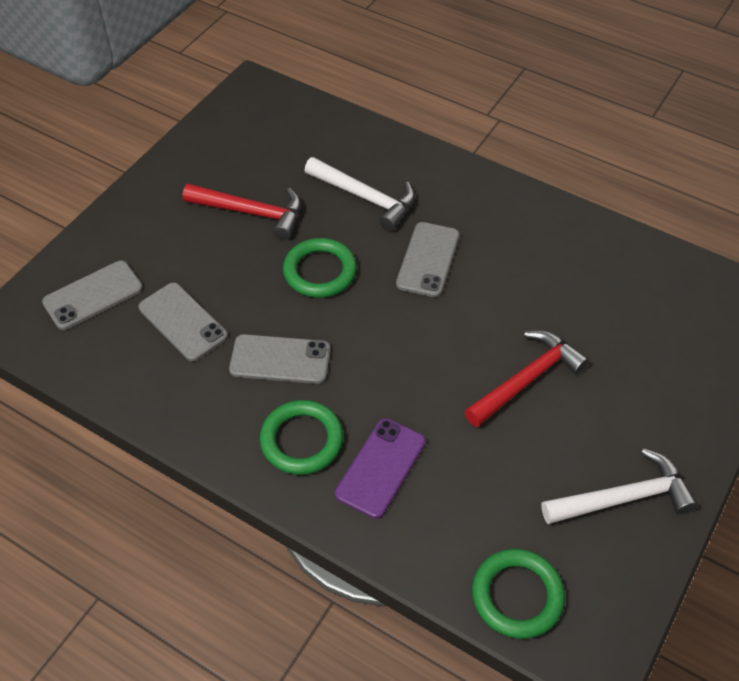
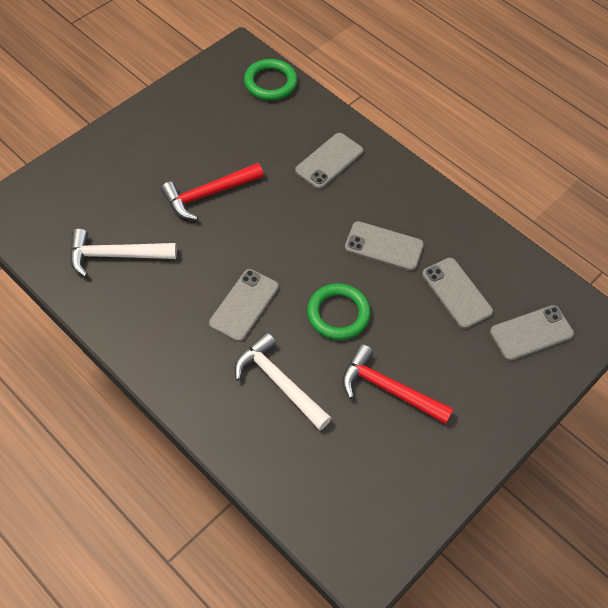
camera: 170 degrees left, 5 degrees up
(302, 440) = (378, 188): green ring -> none
(381, 468) = (329, 161): purple phone -> grey phone
(624, 498) = (183, 114): white hammer -> white hammer (115, 255)

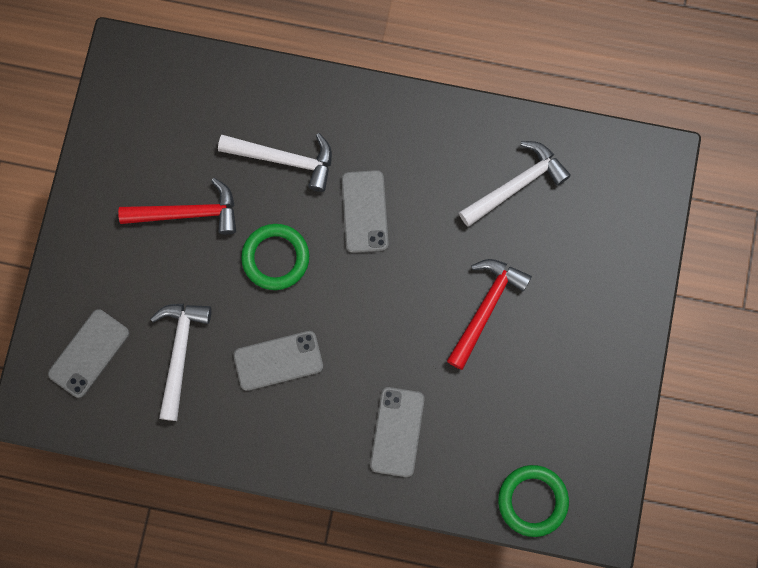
camera: 150 degrees right, 20 degrees up
(456, 293) = (180, 352): grey phone -> white hammer

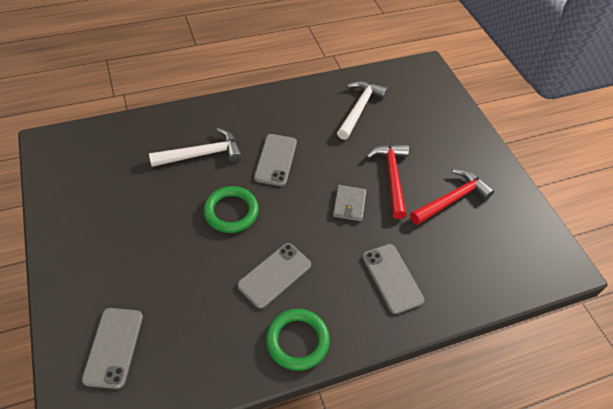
camera: 35 degrees left, 25 degrees down
(180, 352) = (193, 308): white hammer -> none
(188, 213) = (148, 213): red hammer -> red hammer (451, 199)
(364, 211) = (275, 160): grey phone -> grey phone turned 45 degrees clockwise
(411, 318) = (349, 204): none -> grey wallet
(532, 500) = (513, 274): green ring -> green ring (297, 341)

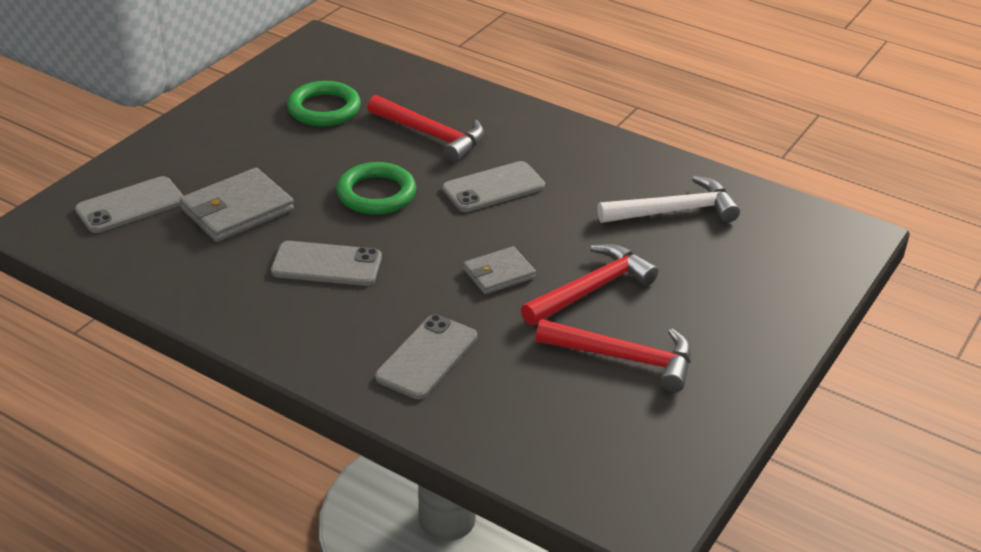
camera: 55 degrees right, 15 degrees down
(179, 289) = (237, 210): none -> grey wallet
(202, 154) = (431, 135): white hammer -> red hammer
(297, 341) = (259, 320): green ring -> green ring (324, 109)

